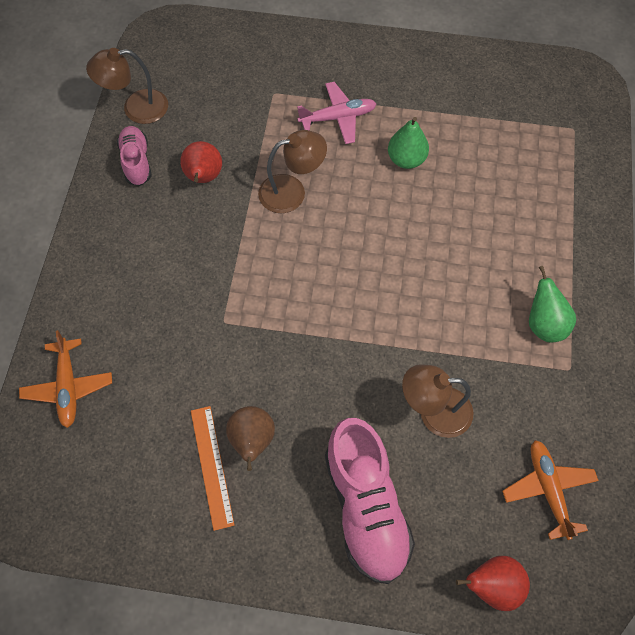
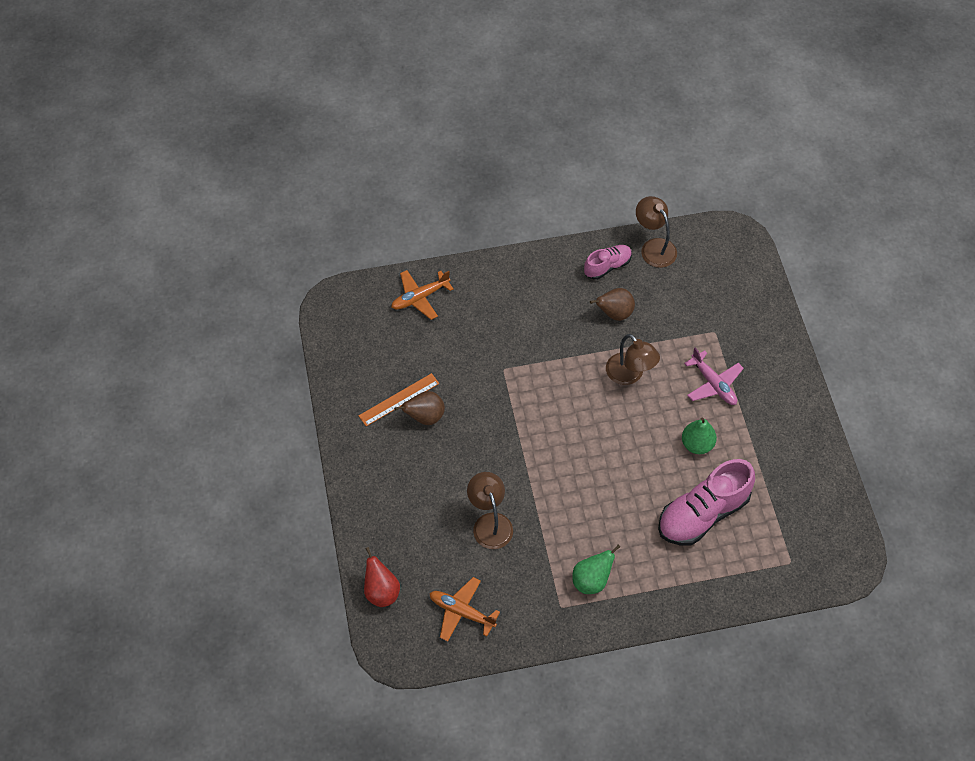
camera: 70 degrees right, 5 degrees down
(203, 177) = (614, 313): red pear -> brown pear
(366, 507) = (406, 499): pink shoe -> pink shoe (703, 514)
(548, 489) = (461, 612): orange plane -> orange plane turned 120 degrees counterclockwise

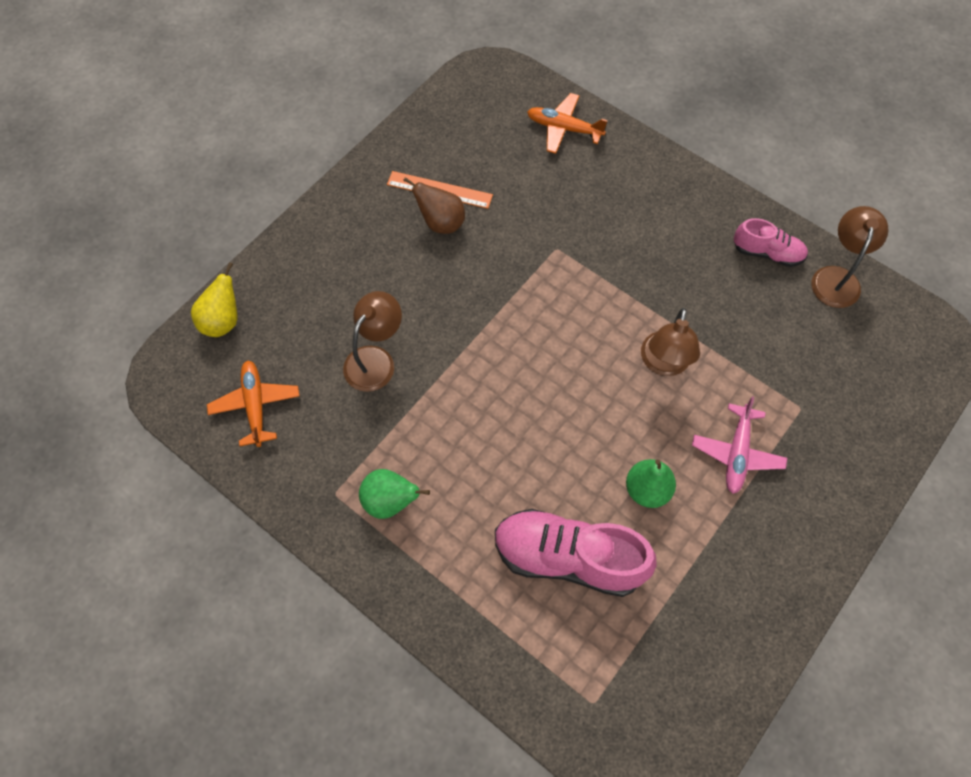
camera: 50 degrees right, 5 degrees up
(381, 591) = (223, 321): red pear -> yellow pear
(614, 313) = (720, 298): brown pear -> none

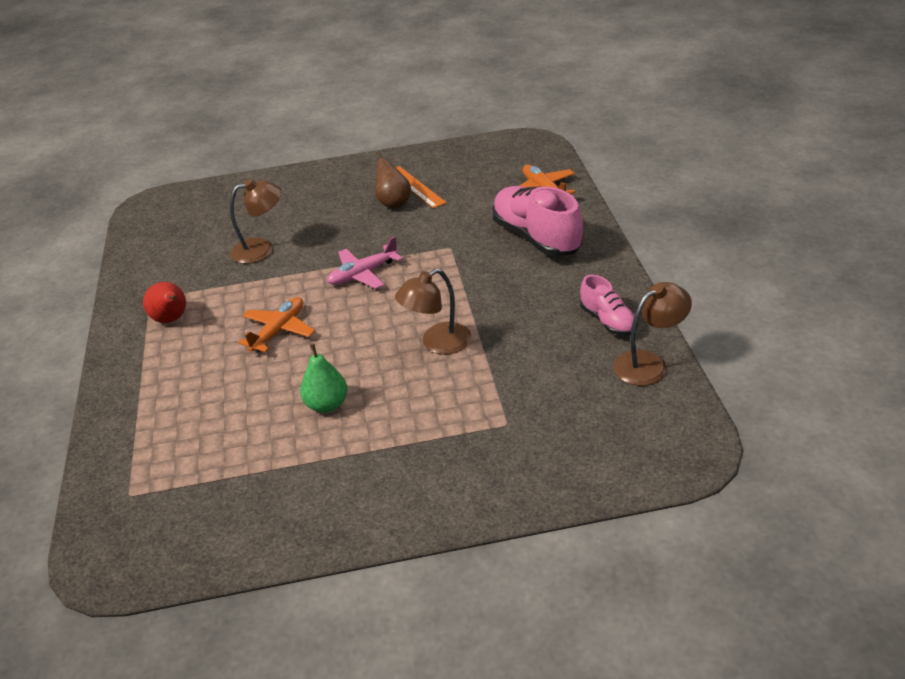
camera: 45 degrees right, 25 degrees down
(223, 321) = (210, 193): yellow pear -> none
(255, 405) = (171, 237): orange plane -> orange plane (279, 330)
(390, 501) = (172, 319): green pear -> red pear
(568, 558) = (226, 409): pink shoe -> pink shoe (536, 237)
(737, 453) = (418, 422): pink plane -> pink plane (363, 274)

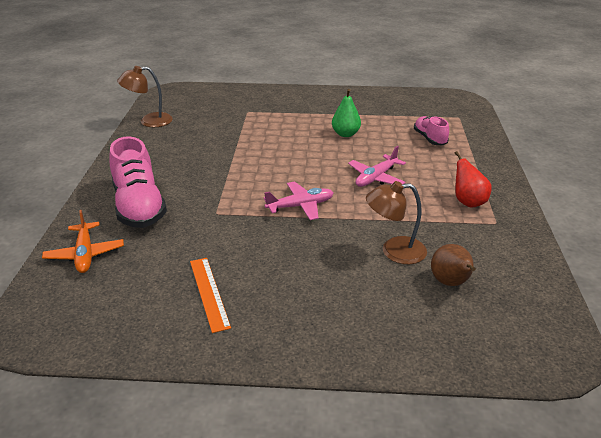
camera: 170 degrees left, 5 degrees down
(279, 330) = (376, 178): orange plane -> pink plane
(393, 203) = (243, 276): brown pear -> brown pear (450, 283)
(437, 343) = (264, 151): brown lamp -> none
(608, 321) = (148, 143): pink shoe -> pink shoe (430, 139)

